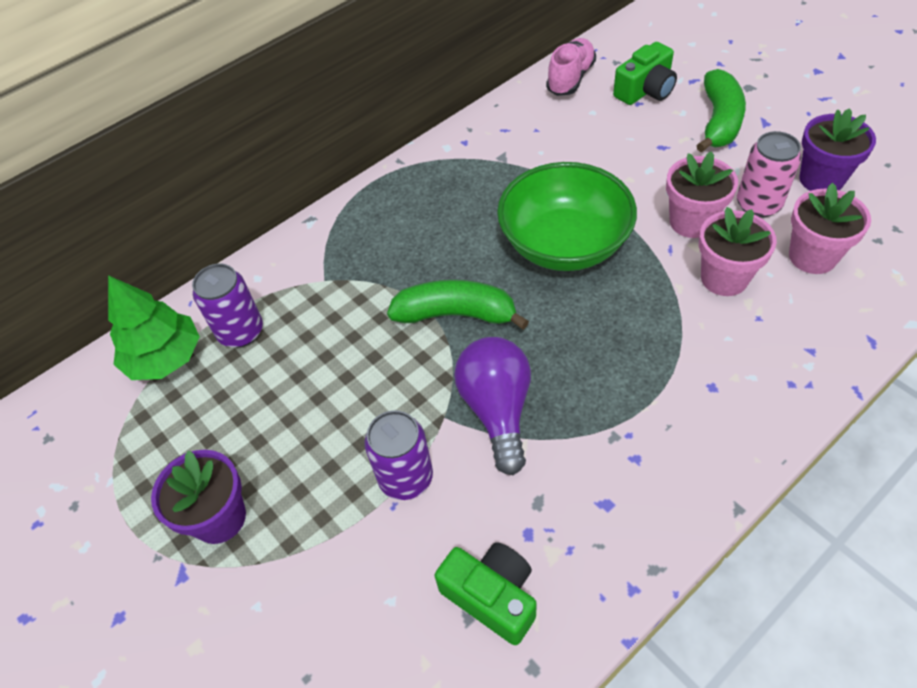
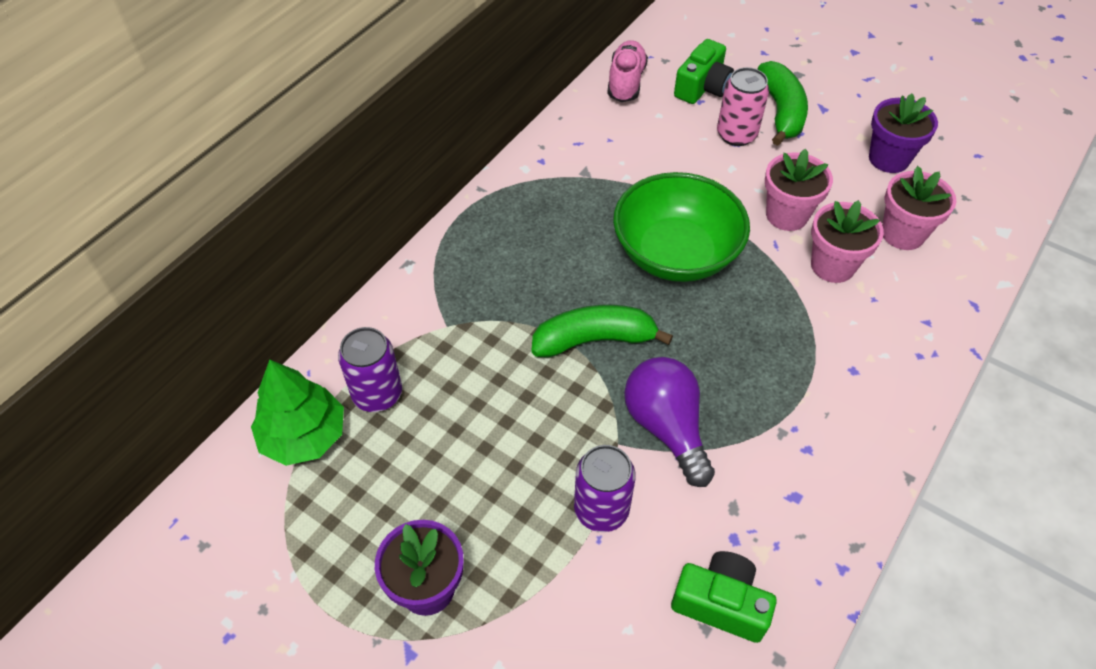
camera: 20 degrees left, 0 degrees up
(758, 204) = (841, 190): pink can -> pink can (736, 135)

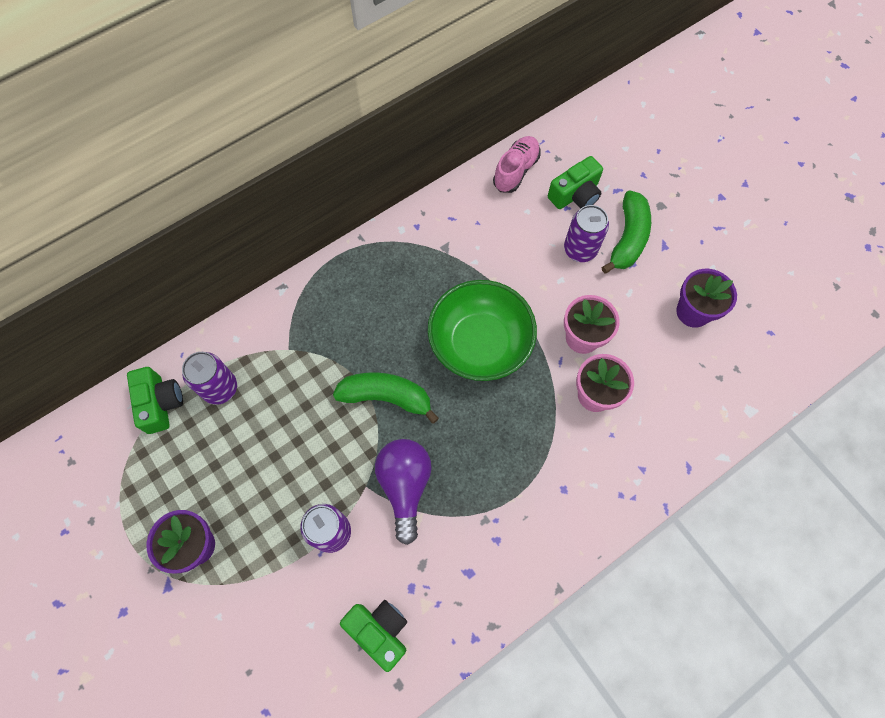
camera: 20 degrees right, 15 degrees up
(303, 436) = (160, 403): green tree -> green camera
(736, 135) = (580, 249): pink can -> purple can
(902, 234) = (666, 385): pink flower pot -> none

